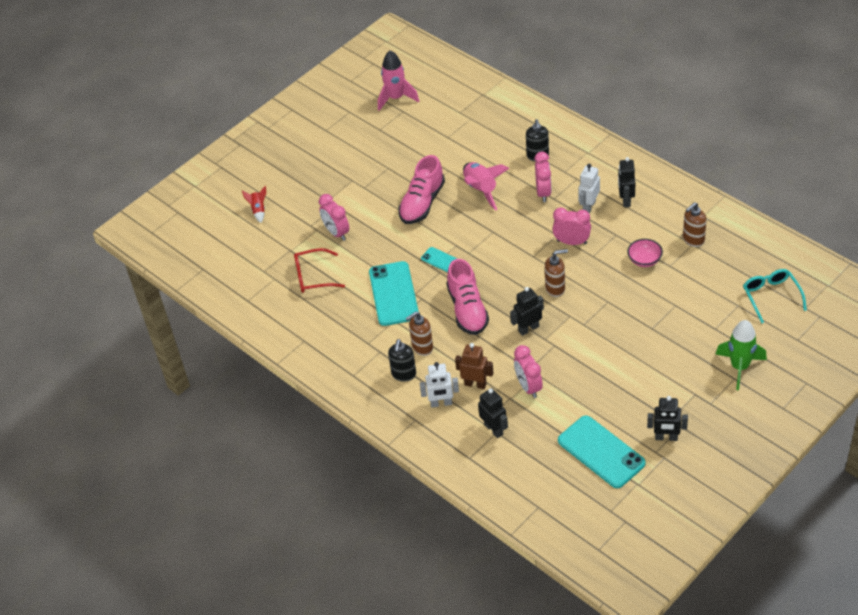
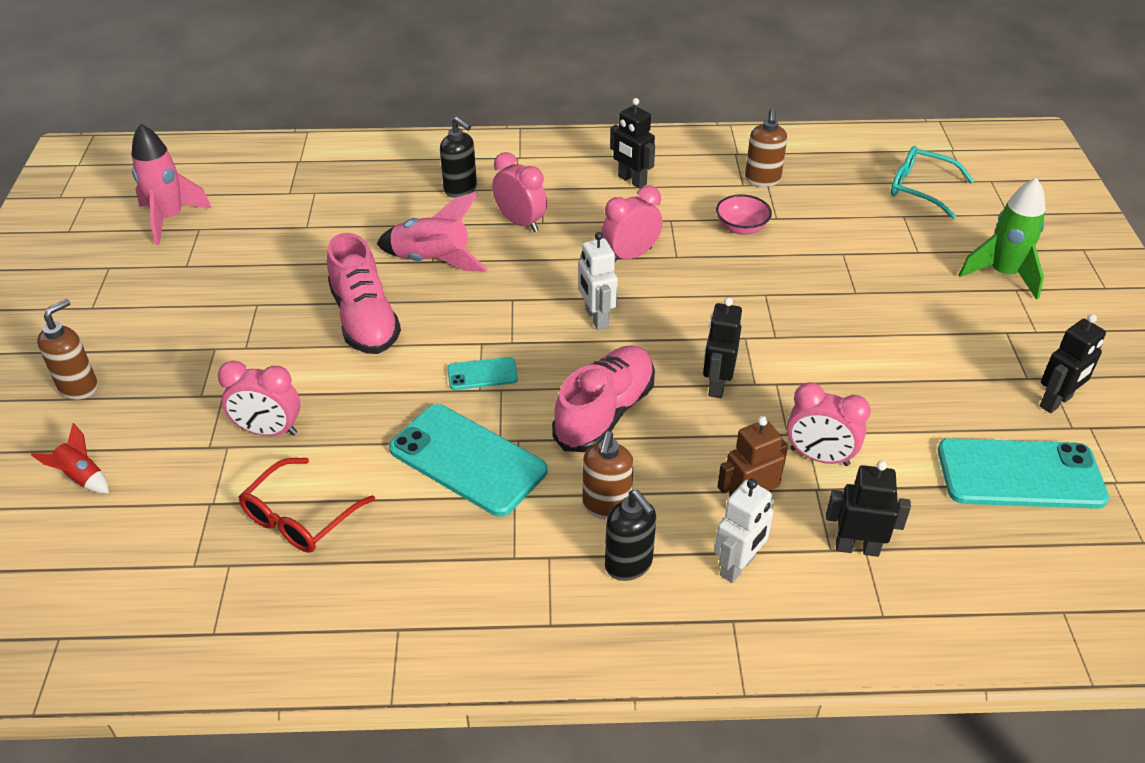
camera: 50 degrees left, 5 degrees down
(467, 310) = (604, 413): pink shoe -> pink shoe turned 90 degrees counterclockwise
(555, 288) = (683, 317): brown soap dispenser -> brown soap dispenser (79, 387)
(589, 206) = (597, 208): white robot -> white robot (596, 318)

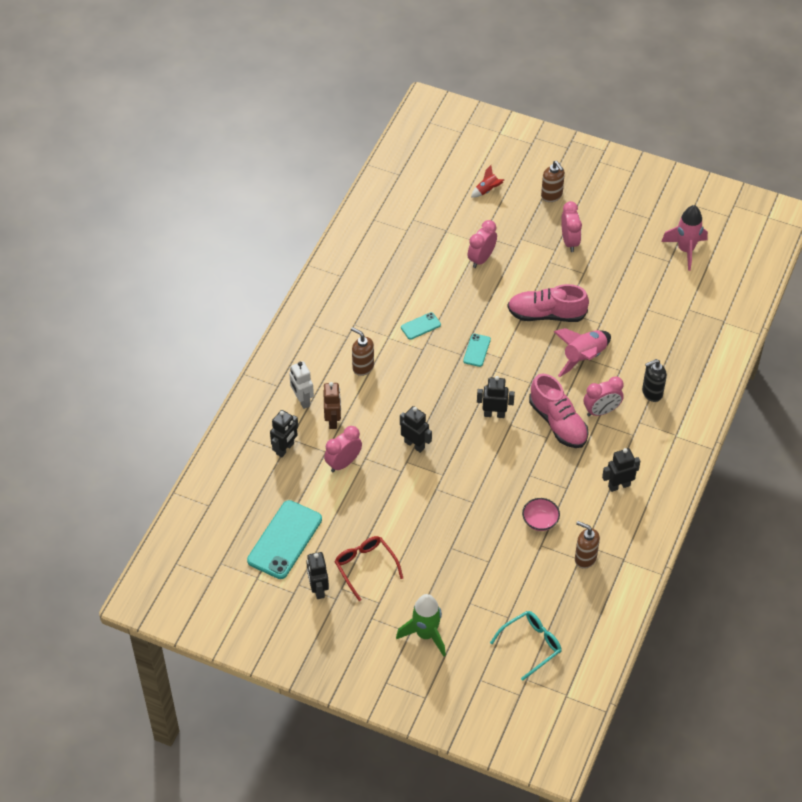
camera: 115 degrees right, 10 degrees up
(300, 517) = (420, 258): red glasses -> red glasses (365, 567)
(467, 460) = (420, 326): turquoise phone -> turquoise phone, size x0.48
(596, 318) = (494, 414): white robot -> black robot
(604, 413) = (421, 389): pink shoe -> pink shoe (558, 422)
(629, 564) = (326, 362): black soap dispenser -> none
(630, 255) = (541, 452): pink clock -> pink clock (569, 241)

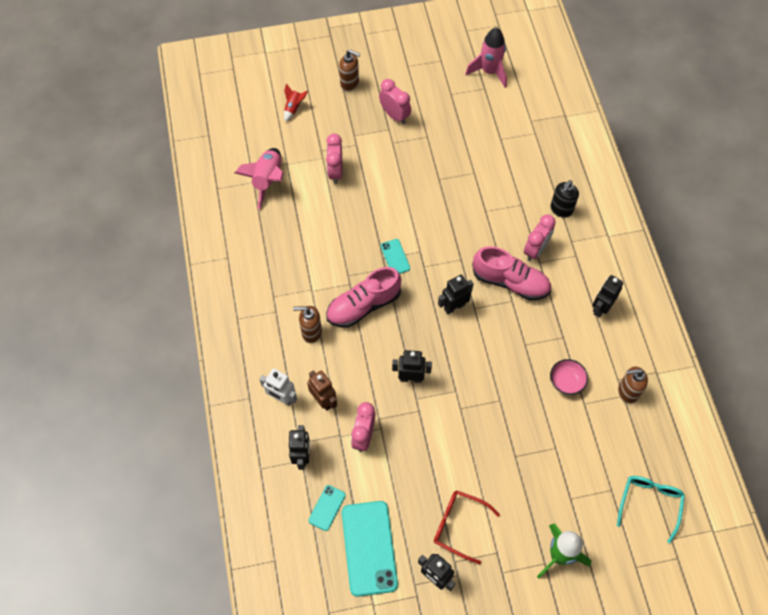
camera: 35 degrees left, 10 degrees up
(420, 326) = (331, 263): turquoise phone -> turquoise phone (327, 508)
(546, 314) = (426, 190): pink shoe -> pink shoe (363, 305)
(584, 357) = (485, 211): pink rocket -> pink rocket (267, 180)

